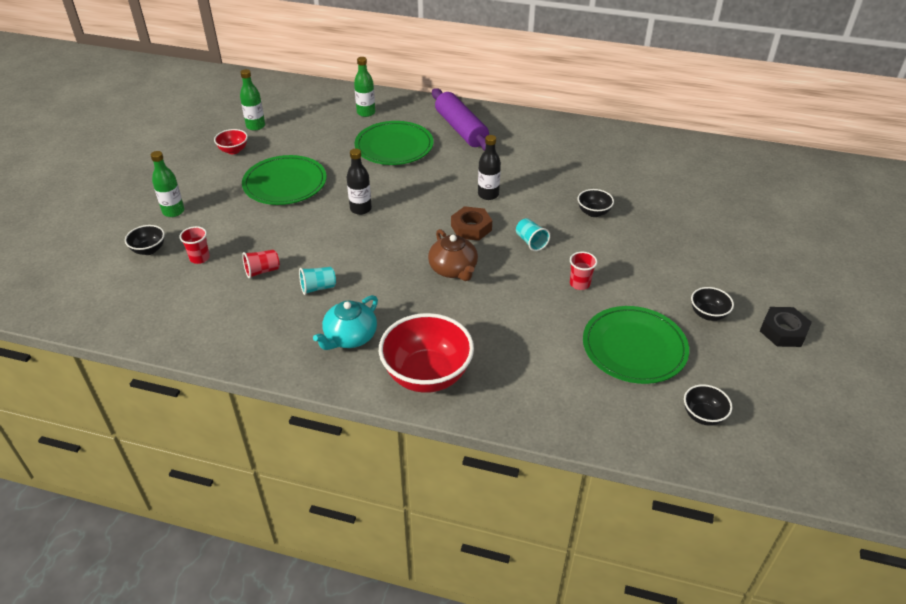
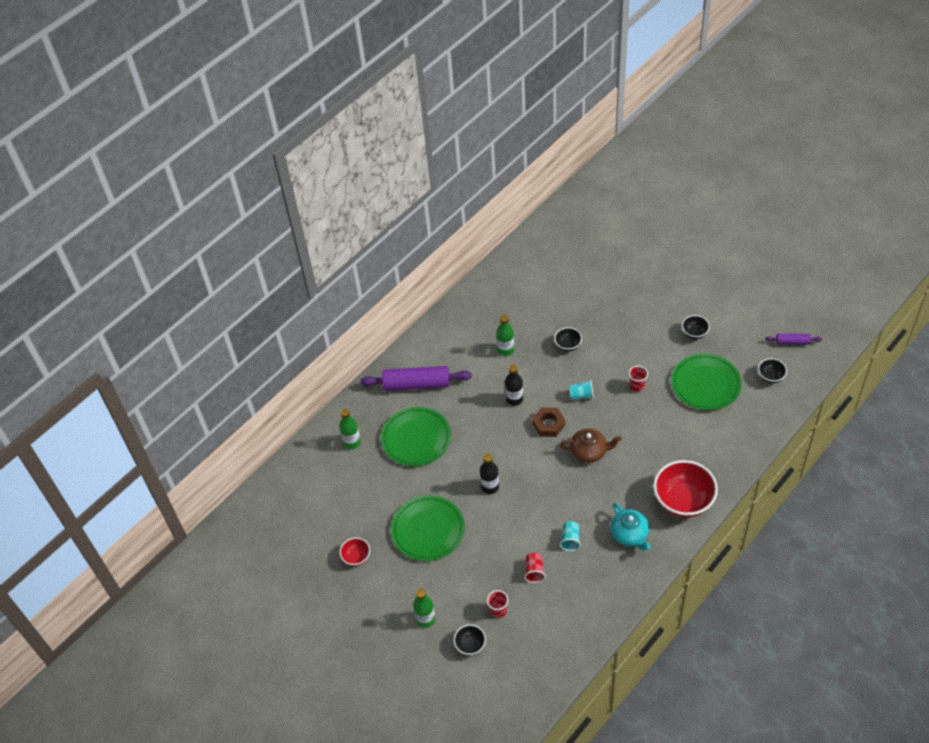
camera: 60 degrees left, 10 degrees up
(255, 126) = (325, 532): green bottle -> green bottle (505, 350)
(783, 331) = (724, 305): black nut -> none
(789, 425) = (792, 342): none -> purple rolling pin

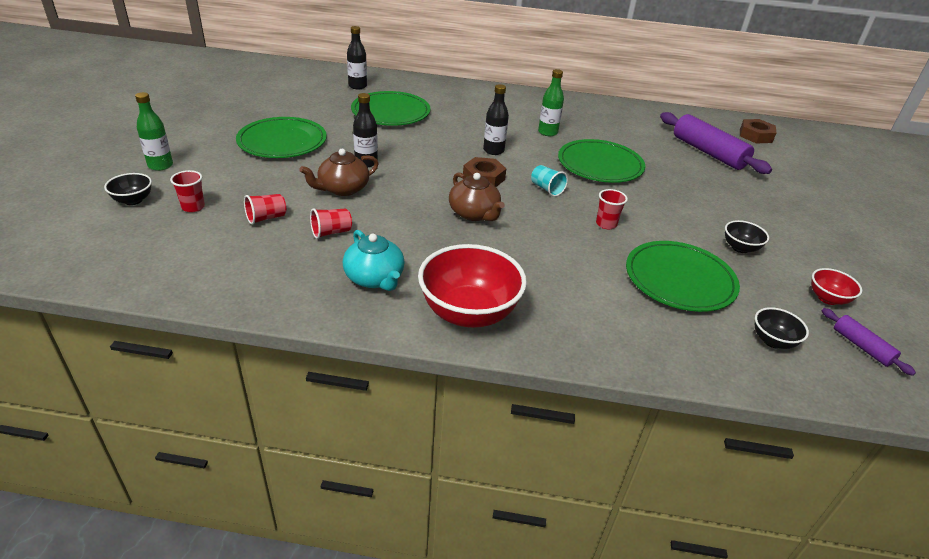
camera: 50 degrees right, 15 degrees down
(352, 442) = (357, 86): green bottle -> black bottle
(356, 557) = (224, 114): red bowl -> red bowl (827, 298)
(417, 384) = (453, 99): purple rolling pin -> purple rolling pin (708, 152)
(519, 514) = (343, 189): none -> brown teapot
(568, 345) = (600, 165): black bowl -> green plate
(570, 540) = (331, 232): turquoise cup -> red cup
(579, 224) = (755, 136): none -> brown nut
(630, 534) = (375, 278): turquoise teapot -> turquoise teapot turned 60 degrees counterclockwise

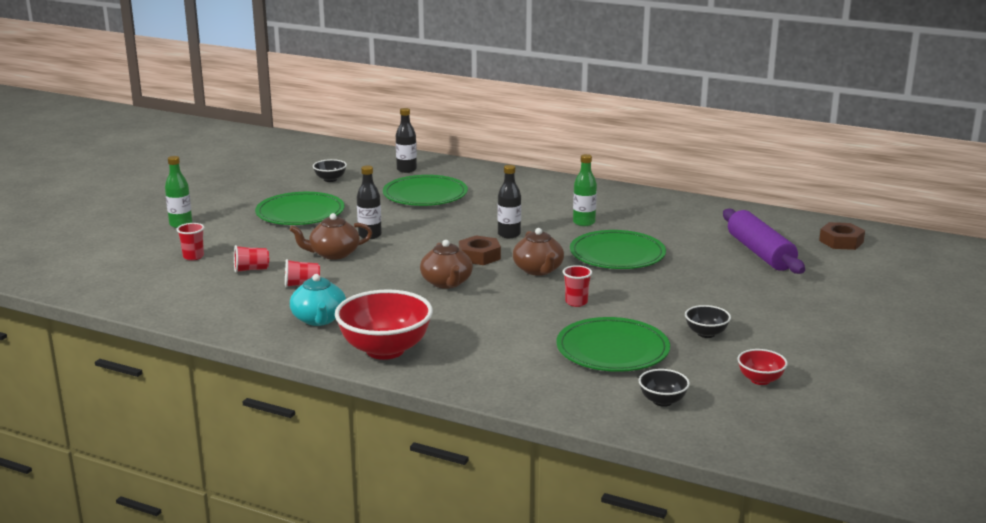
camera: 20 degrees right, 15 degrees down
(133, 200) = (146, 248): black bowl -> black bowl (330, 179)
(546, 189) = (538, 270): turquoise cup -> brown teapot
(861, 346) = (754, 416): purple rolling pin -> none

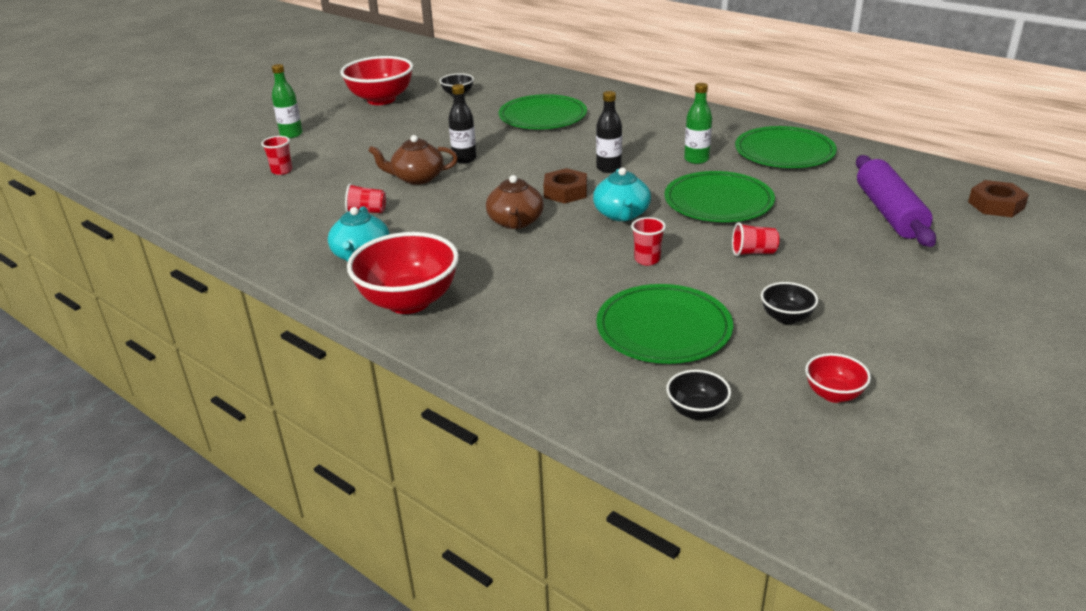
camera: 15 degrees right, 10 degrees up
(251, 269) = (327, 190): red cup -> red cup (753, 252)
(254, 188) = (381, 99): none -> red bowl
(300, 213) = (409, 129): green plate -> green plate (784, 152)
(406, 170) = (537, 88): black bottle -> none
(538, 270) = (622, 214): brown teapot -> turquoise teapot

